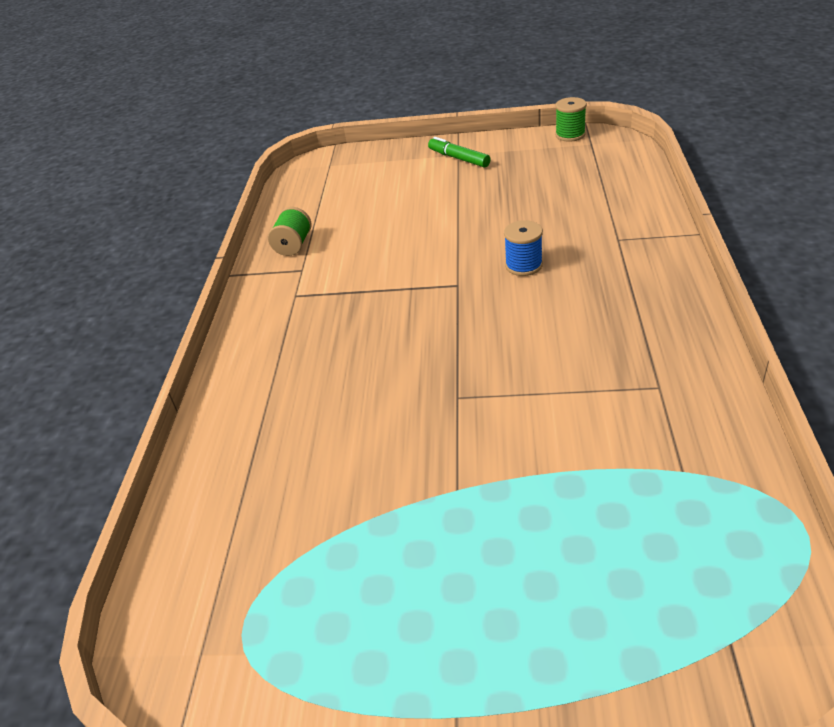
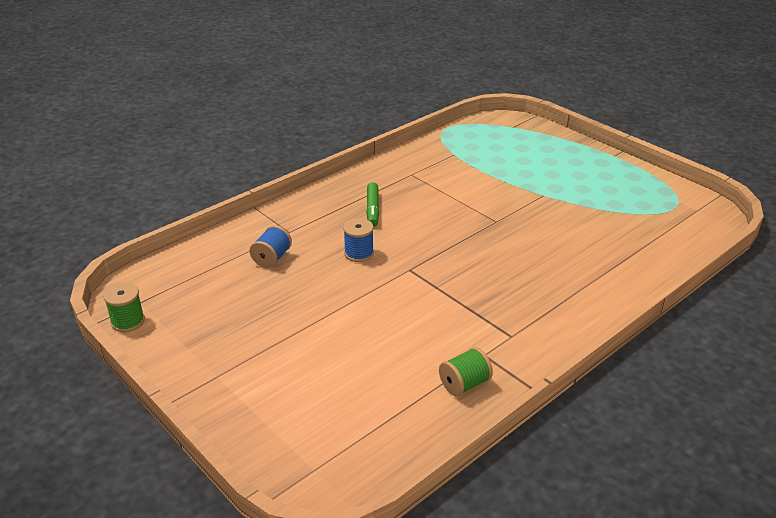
camera: 140 degrees left, 5 degrees down
(459, 158) = (225, 370): green marker -> green marker (372, 209)
(579, 215) = (272, 258): none -> blue spool

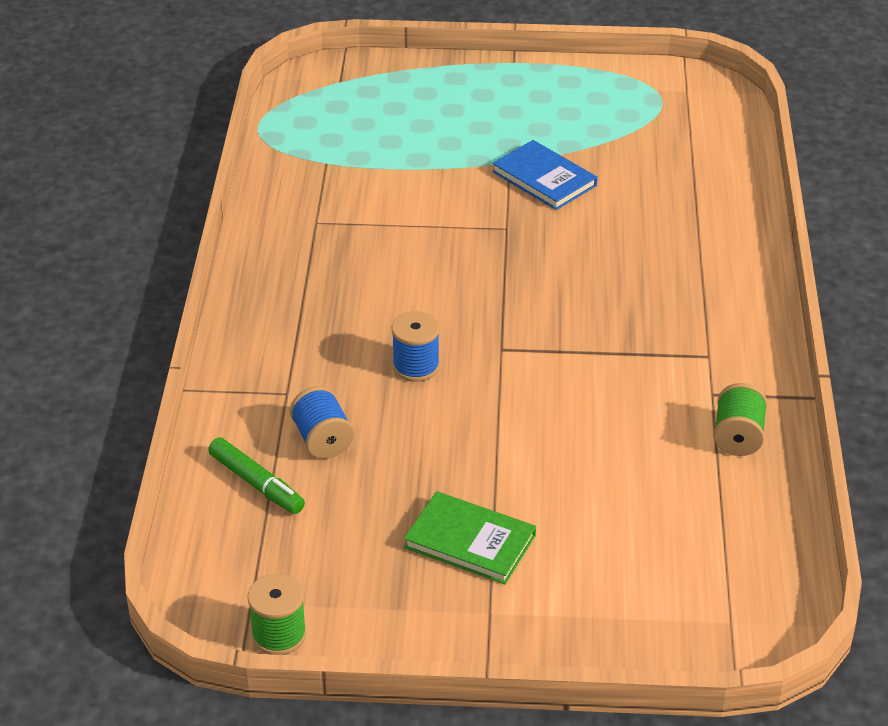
camera: 45 degrees left, 5 degrees up
(260, 340) = (470, 541): none -> green book
(372, 209) = (342, 299): green marker -> green marker (256, 483)
(550, 210) = (544, 178): none -> blue book

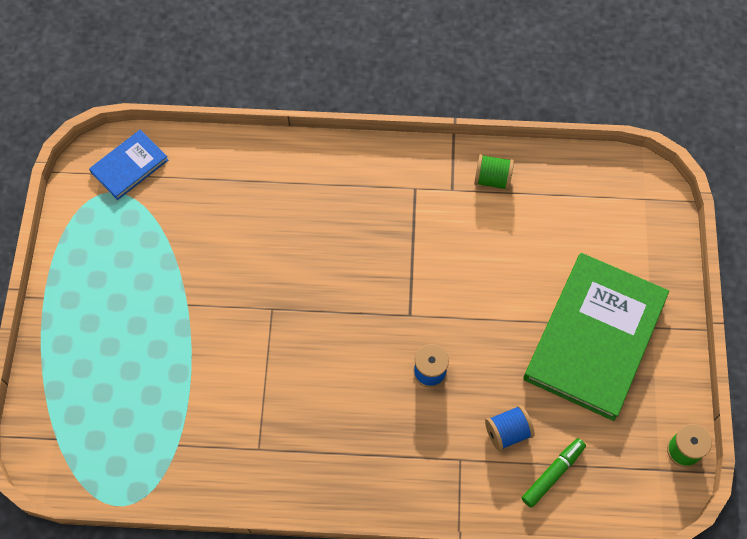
camera: 90 degrees left, 25 degrees up
(470, 541) = (594, 337): green book -> green book, size x2.07
(544, 178) = (211, 280): blue book -> blue book (129, 166)

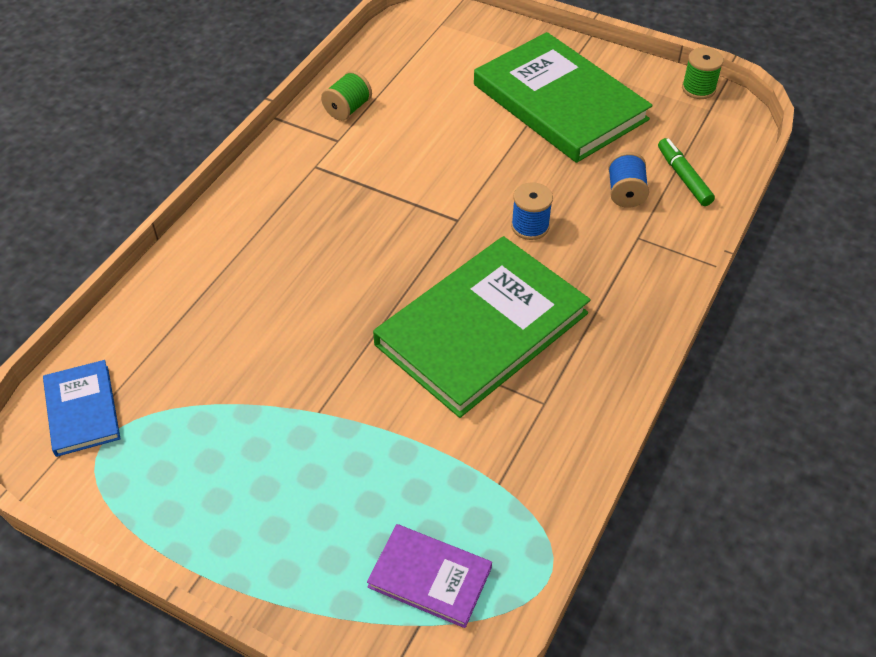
camera: 65 degrees left, 15 degrees down
(91, 431) = (430, 577): none -> purple book
(307, 378) = (481, 329): none -> green book

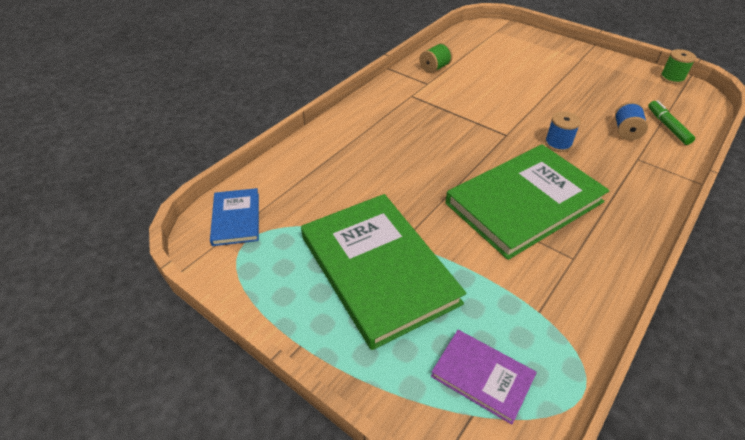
camera: 10 degrees right, 5 degrees down
(559, 102) = (575, 77): green book -> green book (378, 269)

